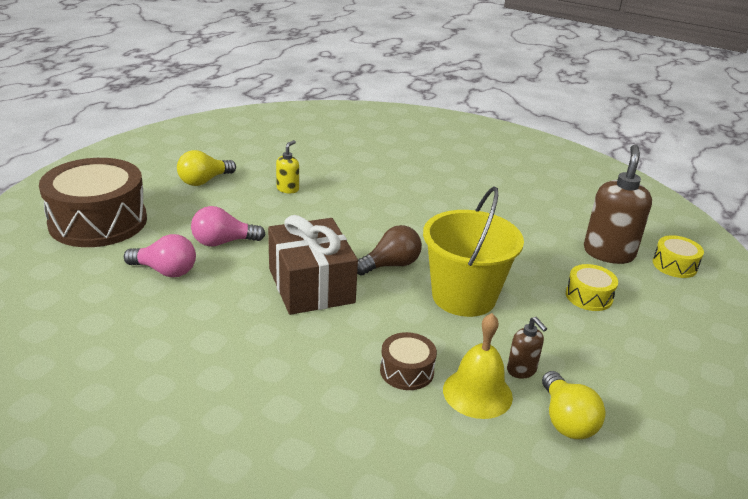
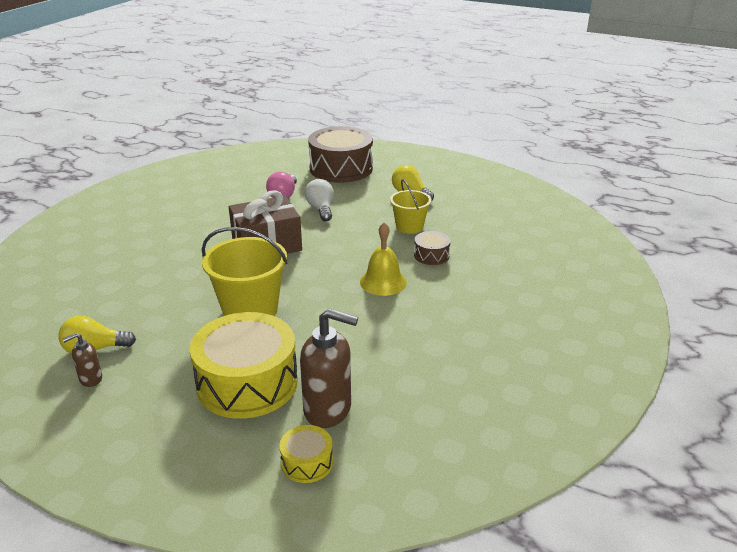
camera: 90 degrees right, 0 degrees up
(223, 242) = (321, 209): pink light bulb -> white light bulb
(288, 189) = (409, 227): yellow soap dispenser -> yellow bucket
(390, 265) = (295, 276): brown light bulb -> none
(407, 371) = (164, 283): brown drum -> brown drum (431, 255)
(477, 393) = (134, 312): yellow bell -> yellow bell (383, 282)
(521, 370) = (153, 333): brown soap dispenser -> brown soap dispenser (90, 379)
(589, 296) = (247, 383): yellow drum -> yellow drum, size x2.20

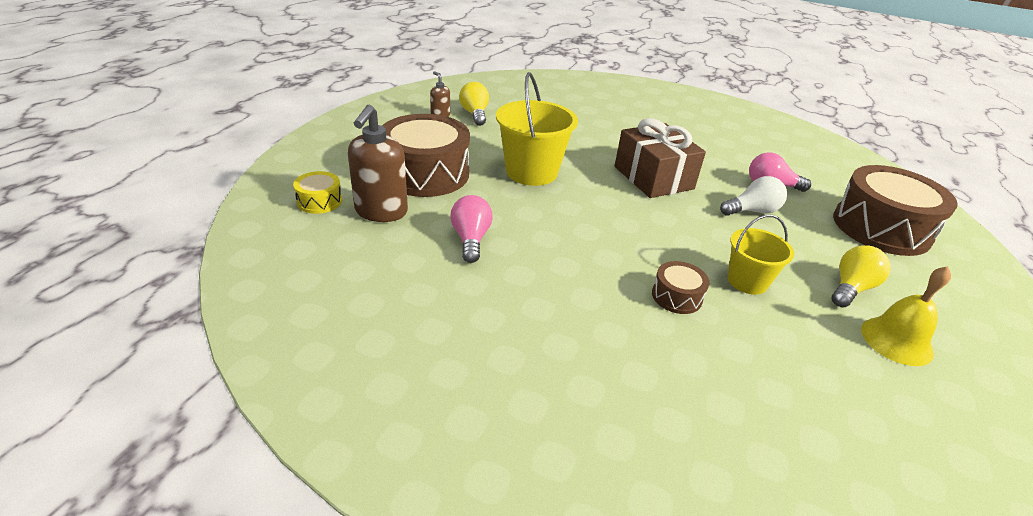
camera: 85 degrees right, 5 degrees up
(247, 383) = (425, 173): yellow drum -> brown drum
(372, 348) = (471, 239): none -> pink light bulb
(383, 282) = (599, 252): yellow bell -> yellow bell (896, 340)

